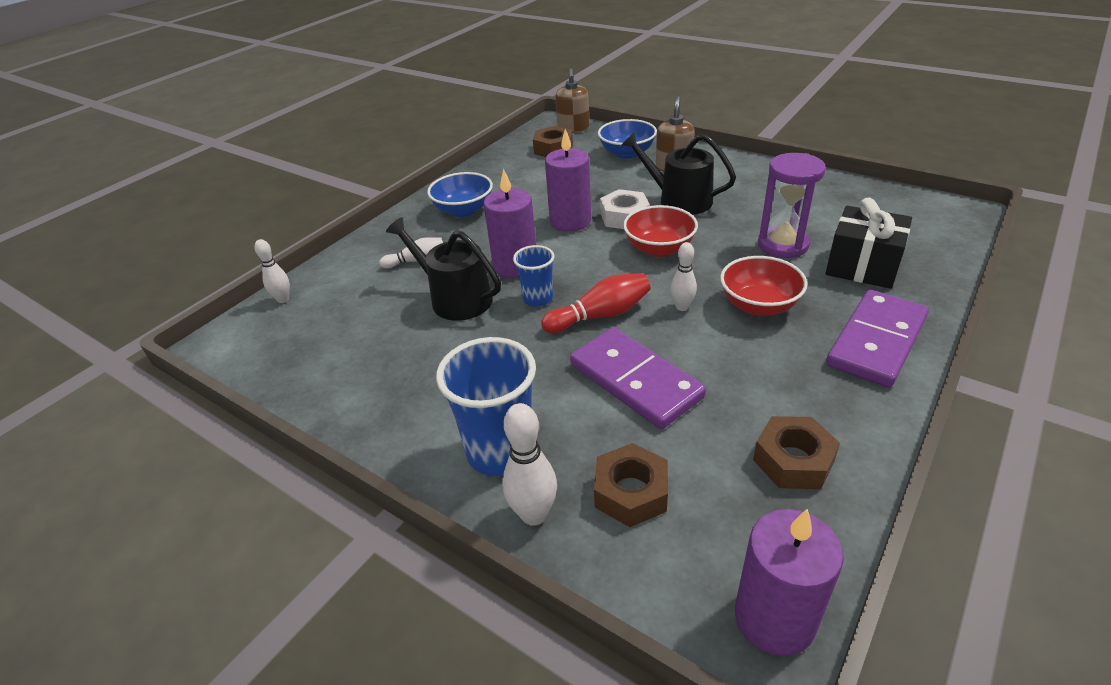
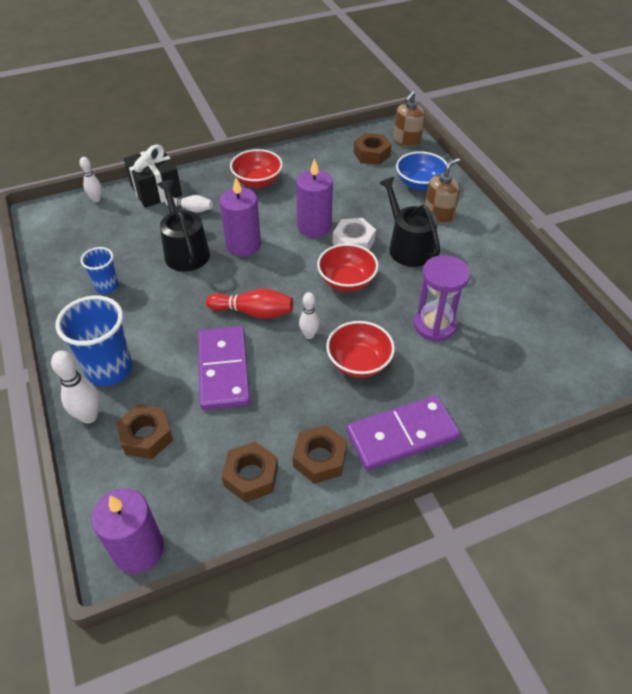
camera: 30 degrees right, 10 degrees up
(463, 210) = (257, 181): blue bowl -> red bowl
(537, 298) = (231, 278): blue cup -> blue cup (107, 286)
(835, 403) = (319, 458): none -> brown nut
(862, 266) = (469, 374): black gift -> black gift (156, 190)

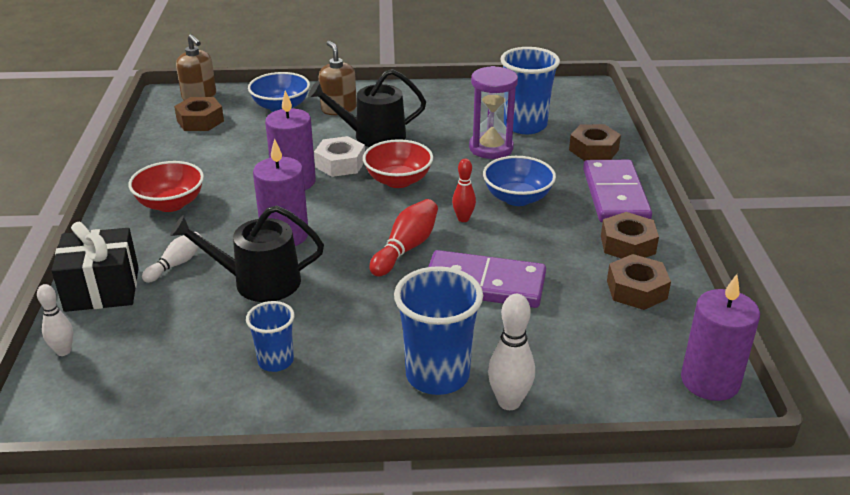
camera: 70 degrees left, 15 degrees down
(147, 436) = (559, 356): brown nut -> brown nut (593, 150)
(309, 335) = (463, 219): white bowling pin -> red bowling pin
(359, 363) = (517, 198): red bowl -> blue bowl
(494, 340) = (525, 125): none -> blue cup

